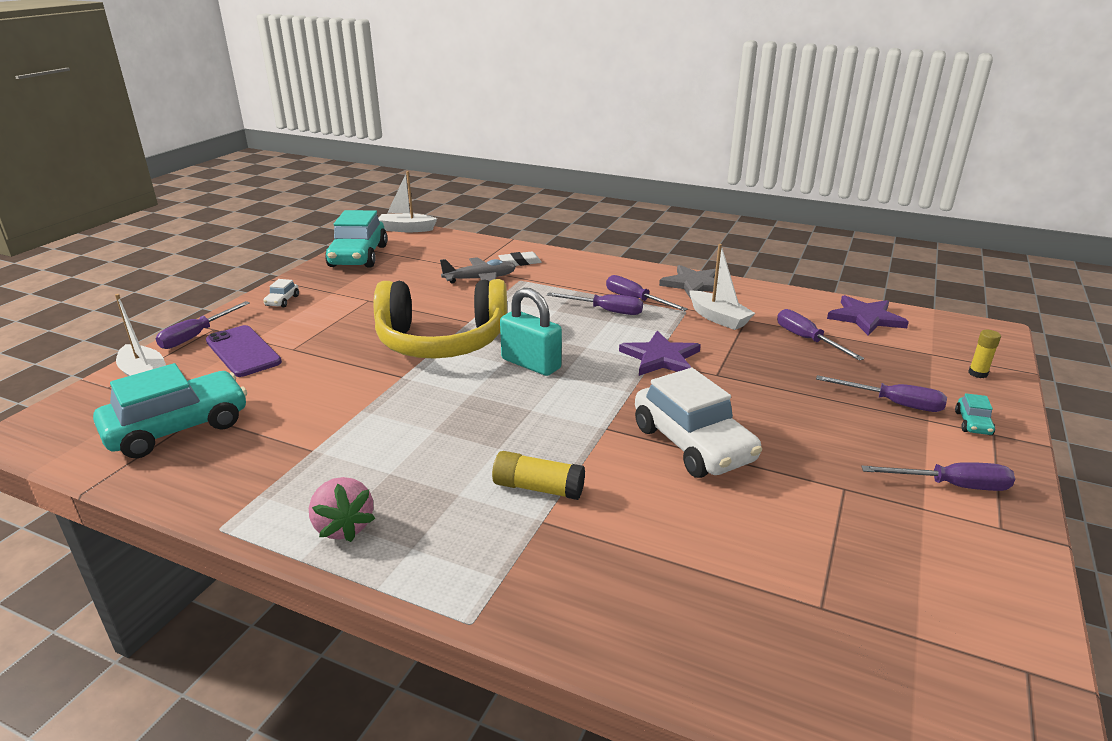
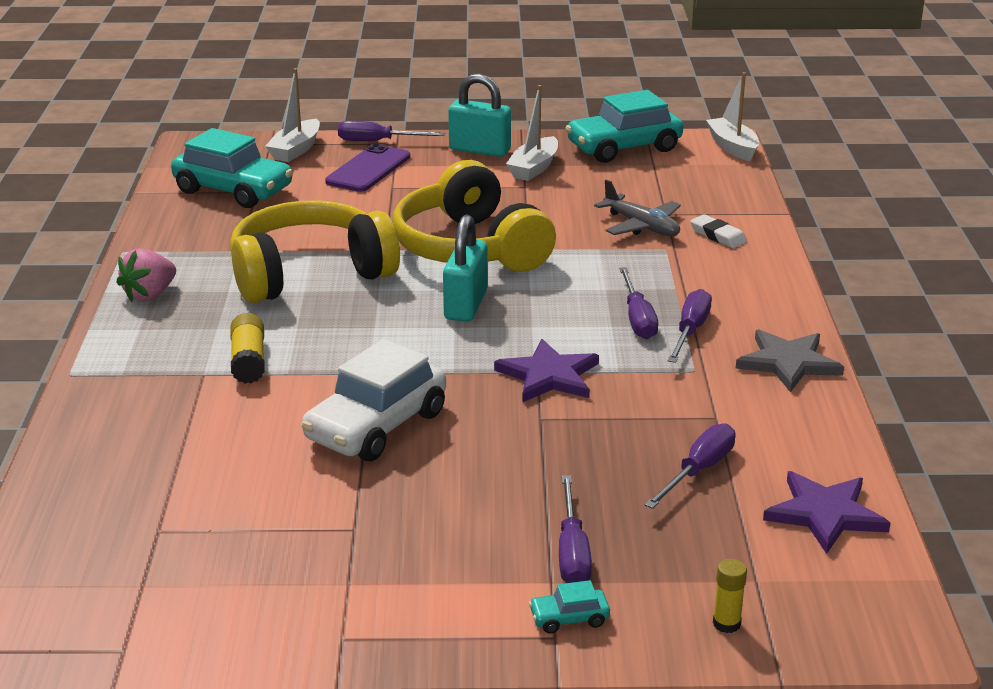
camera: 65 degrees right, 0 degrees up
(282, 301) = (479, 150): white car -> turquoise padlock
(404, 421) = (309, 274): none -> yellow headphones
(718, 318) = (697, 396): white boat -> white boat (534, 168)
(951, 486) = (405, 602): purple screwdriver -> none

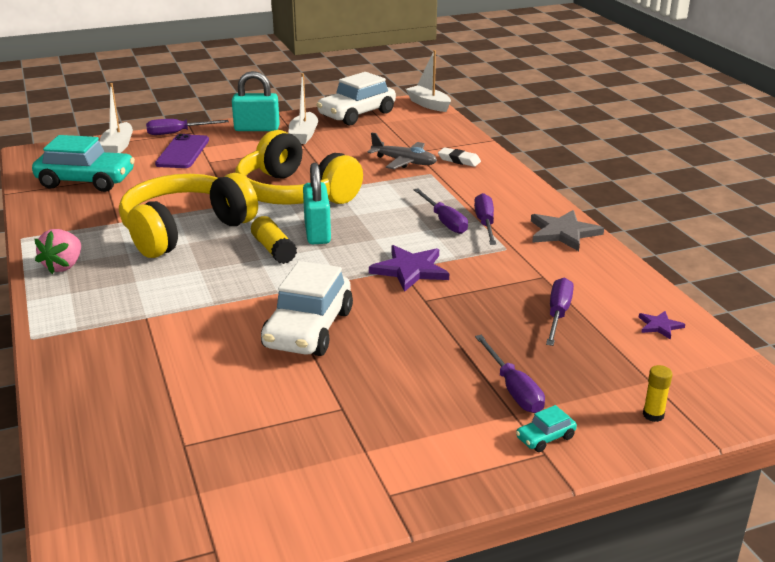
camera: 20 degrees left, 0 degrees up
(248, 361) = (177, 301): yellow glue stick -> yellow glue stick (274, 250)
(624, 148) = (357, 114): turquoise car -> white car
(824, 514) = (659, 326): purple star -> purple star, size x0.52

